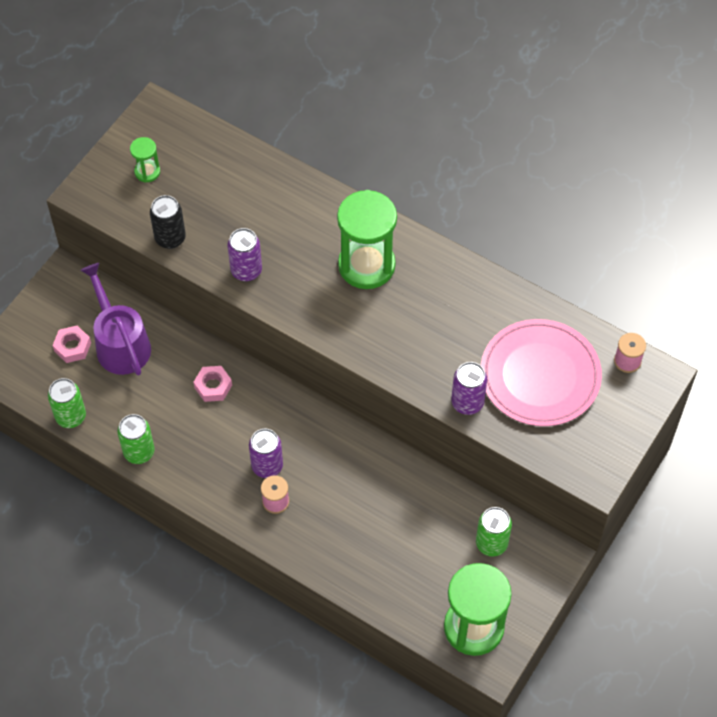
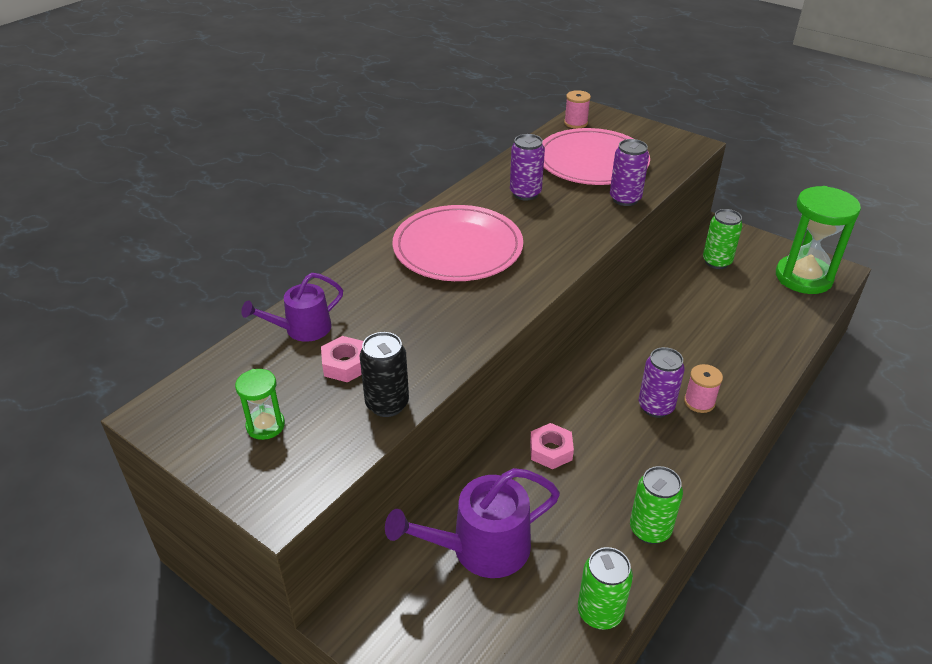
camera: 85 degrees left, 20 degrees down
(72, 347) = (481, 609): pink nut -> pink nut (345, 364)
(246, 271) = (451, 336): purple can -> purple can (525, 193)
(248, 173) = (302, 329): none -> purple watering can
(366, 265) = (457, 248): green hourglass -> pink plate

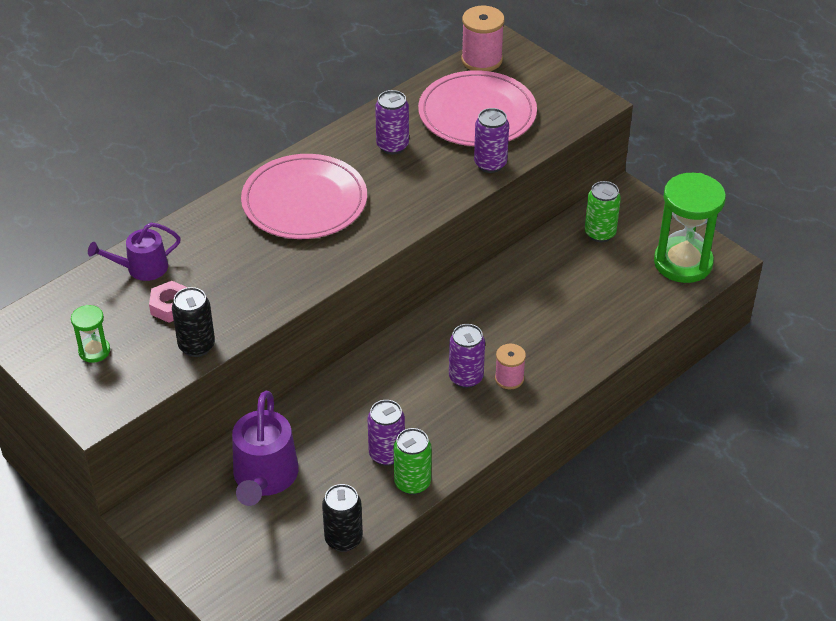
camera: 10 degrees right, 5 degrees up
(481, 548) = (264, 477): purple watering can -> purple watering can turned 75 degrees counterclockwise
(551, 450) = (352, 405): pink nut -> none
(576, 123) = (481, 60): pink spool -> pink spool, size x1.59
(599, 612) = (343, 539): green can -> black can
(608, 500) = (387, 454): none -> purple can

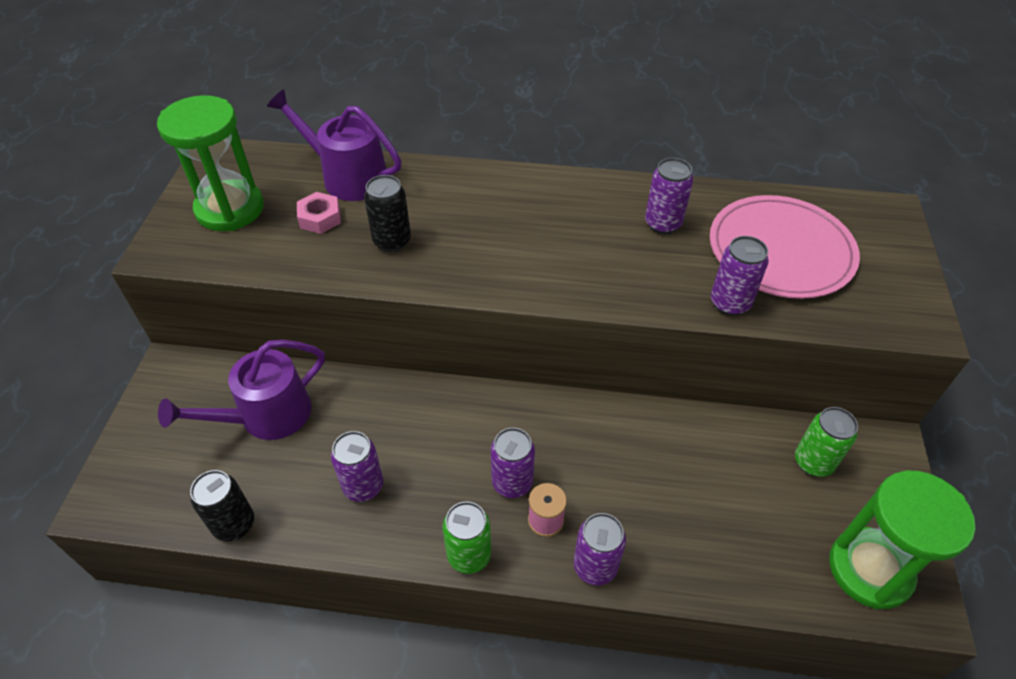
camera: 50 degrees right, 5 degrees up
(94, 351) = (230, 209): green hourglass -> green hourglass, size x2.14
(142, 268) = (348, 177): purple watering can -> purple watering can, size x1.58
(196, 346) = (287, 261): black can -> black can (392, 241)
(304, 201) = (527, 215): pink plate -> none
(412, 483) = (344, 532): green can -> green can (469, 555)
(481, 60) = (850, 209): pink spool -> none
(563, 376) = (595, 566): none -> purple can

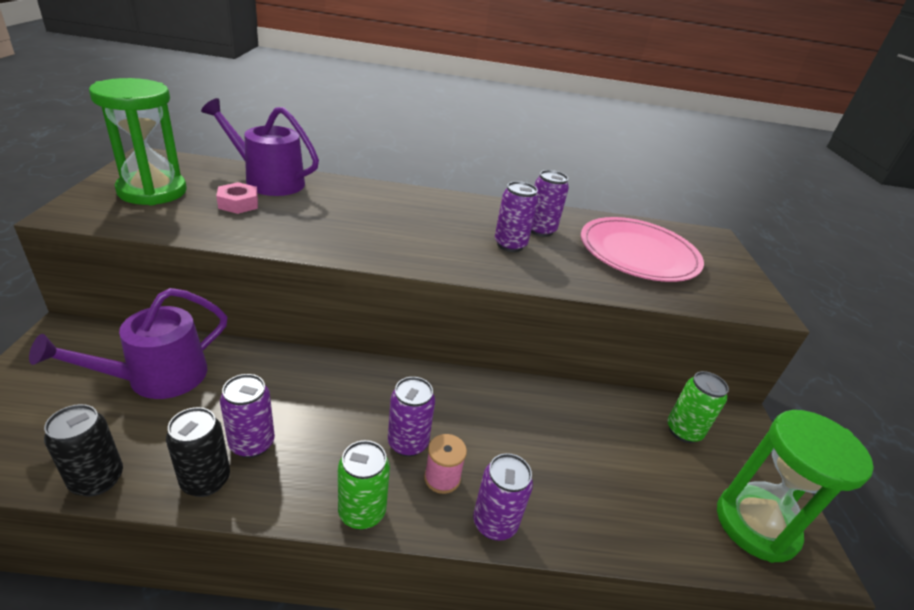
camera: 10 degrees left, 15 degrees down
(392, 241) = (304, 223): black can -> black can (206, 480)
(730, 303) = (605, 283): purple can -> purple can (510, 245)

